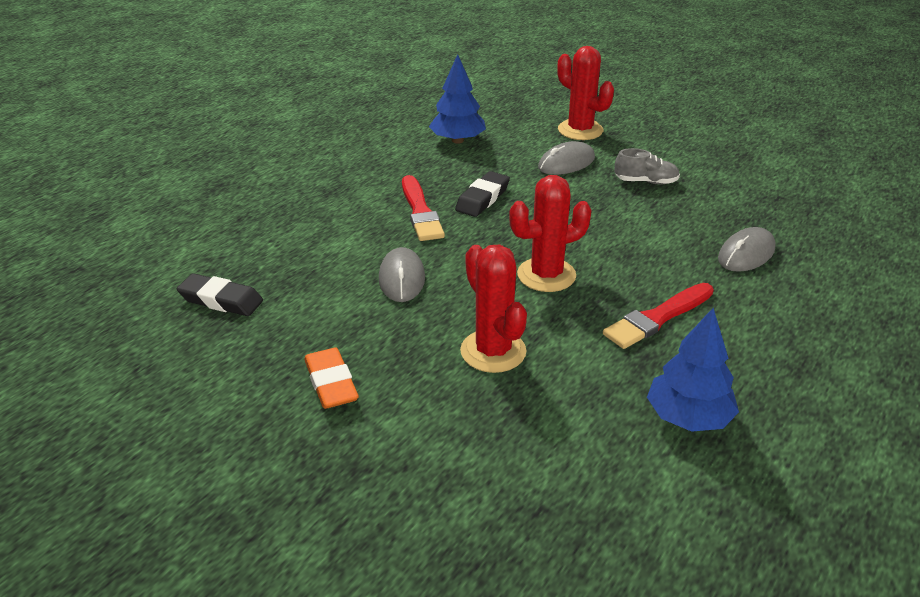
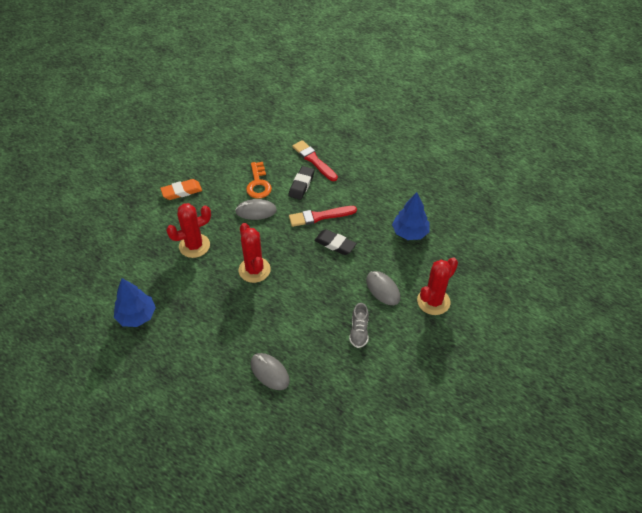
camera: 90 degrees right, 15 degrees up
(221, 300) = (244, 150): black eraser -> black eraser (301, 185)
(327, 278) = (258, 184): none -> orange key
(657, 318) = (212, 315): red brush -> red brush (314, 160)

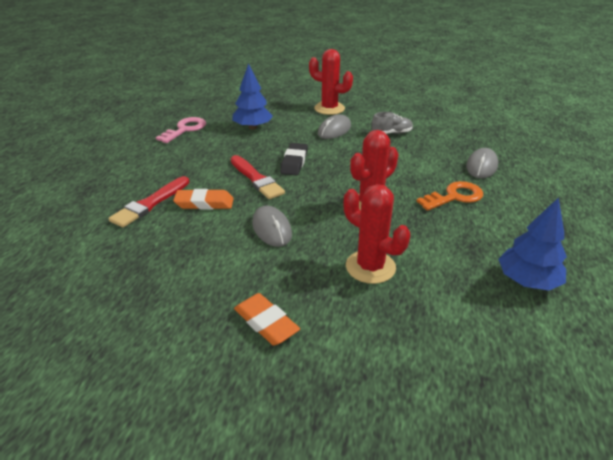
camera: 110 degrees left, 15 degrees down
(258, 184) = (215, 240): orange key -> orange key (454, 197)
(301, 185) = (204, 203): black eraser -> orange eraser
(421, 189) = (185, 129): none -> pink key

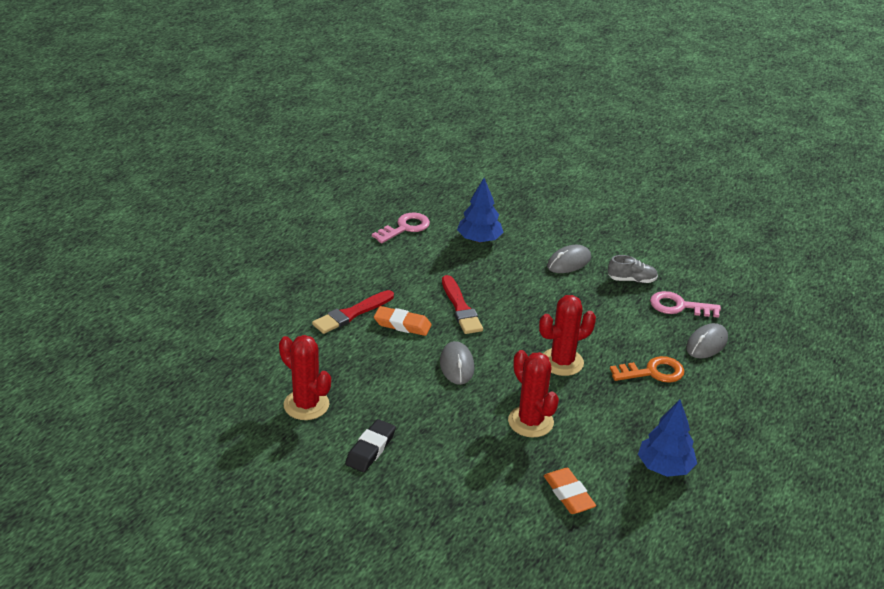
camera: 15 degrees right, 0 degrees up
(266, 323) = (423, 446): orange eraser -> orange eraser (568, 494)
(294, 162) = (507, 296): black eraser -> black eraser (370, 449)
(329, 108) = (577, 229): red cactus -> red cactus (306, 405)
(440, 144) = (679, 306): none -> pink key

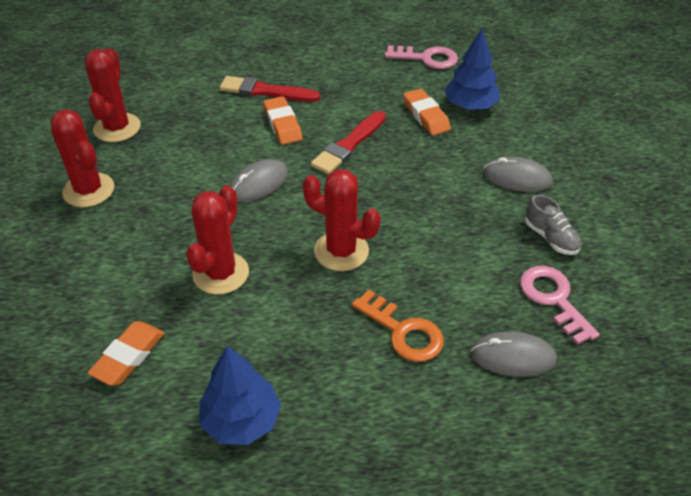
camera: 55 degrees right, 10 degrees up
(370, 449) = (88, 190): black eraser -> red cactus
(468, 262) = (426, 116): none -> orange eraser

